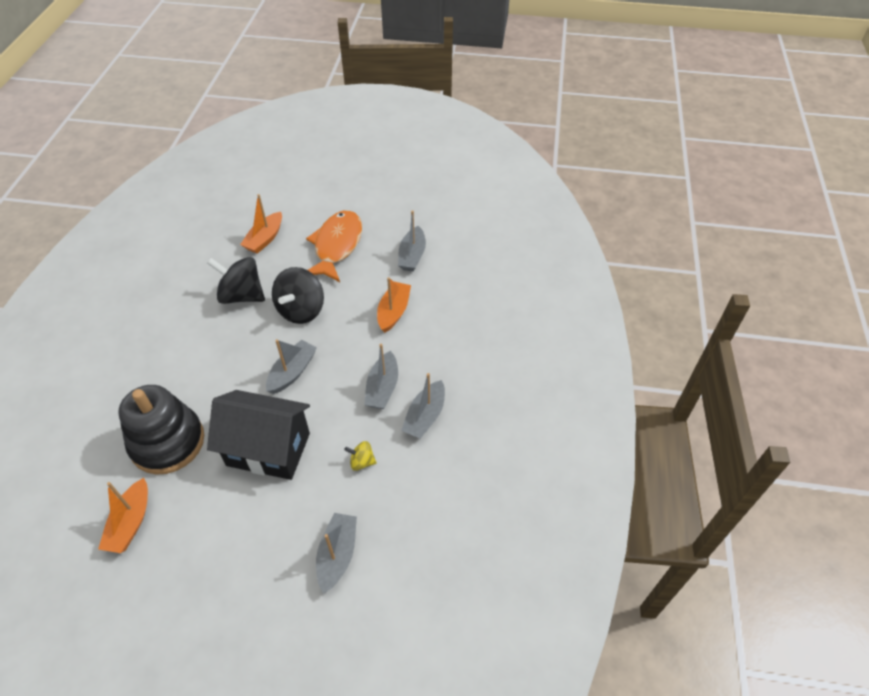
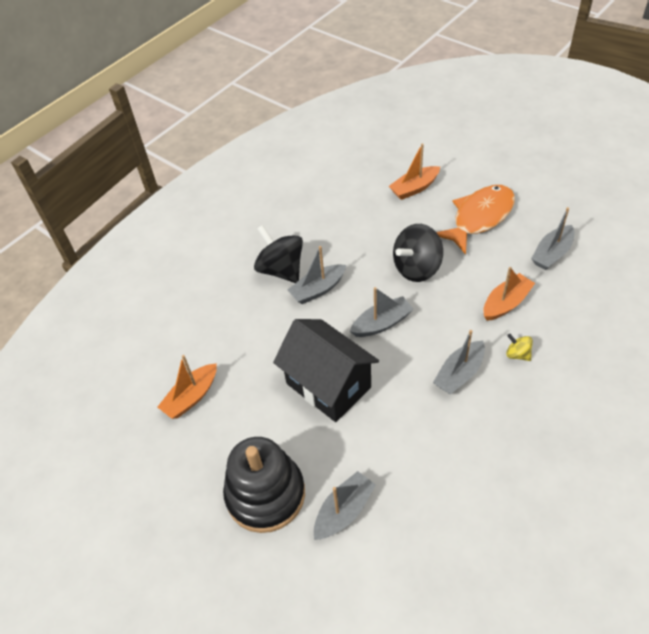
camera: 35 degrees right, 0 degrees up
(167, 442) = (249, 341): black stacking toy -> black stacking toy (265, 494)
(242, 295) = (369, 234): black spinning top -> black spinning top (281, 270)
(362, 462) = (406, 435): yellow spinning top -> yellow spinning top (517, 354)
(425, 416) = (488, 420): grey boat -> grey boat (318, 289)

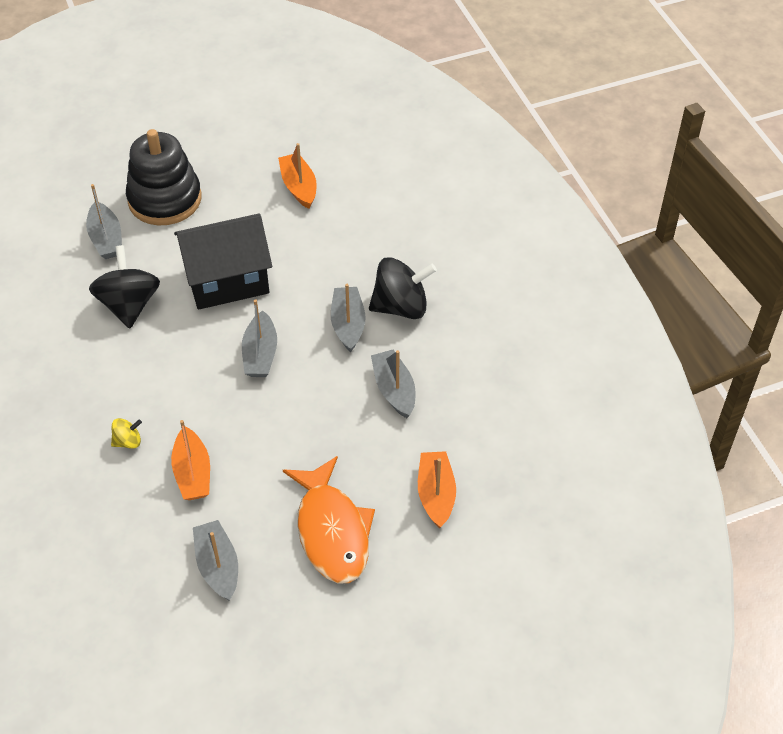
camera: 115 degrees right, 0 degrees up
(417, 268) = (306, 423): black spinning top -> black spinning top (129, 305)
(459, 374) = (151, 382): grey boat -> grey boat (394, 390)

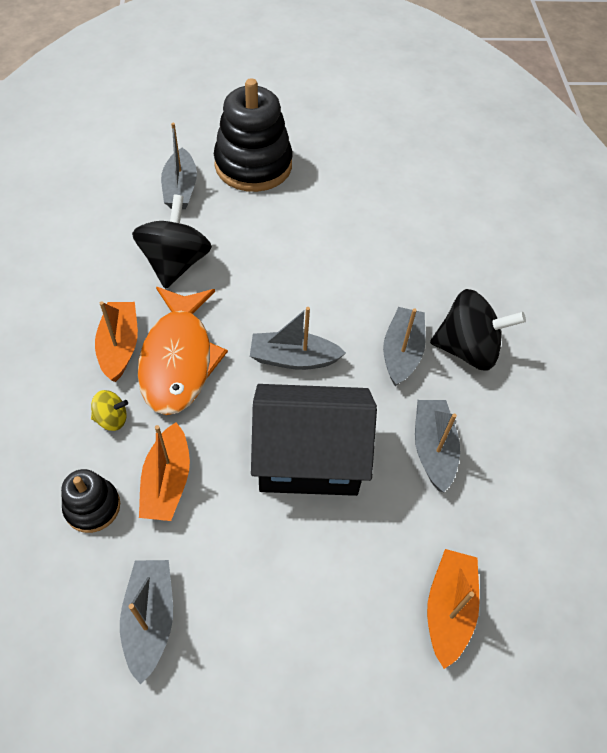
camera: 15 degrees right, 5 degrees up
(141, 507) = (92, 507): none -> black stacking toy
(227, 281) = (286, 266): black house -> black house (309, 459)
(260, 354) = (293, 358): grey boat -> grey boat turned 75 degrees clockwise
(299, 187) = (393, 188): orange boat -> orange boat (120, 346)
(332, 531) = (304, 617): orange fish -> orange fish (178, 359)

